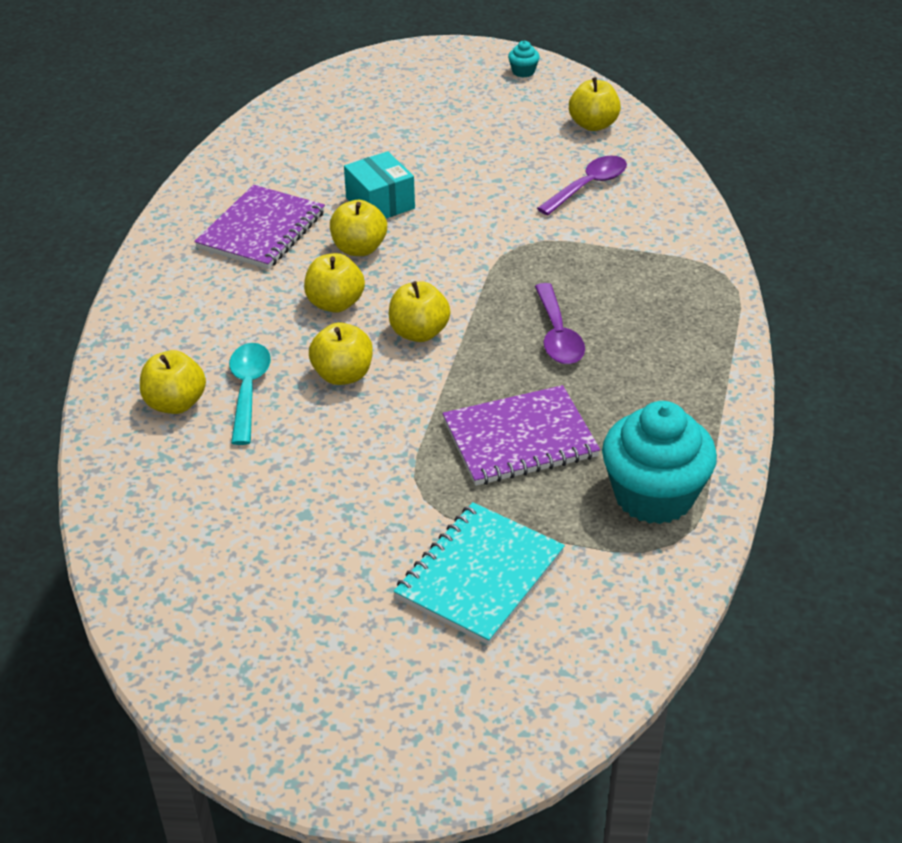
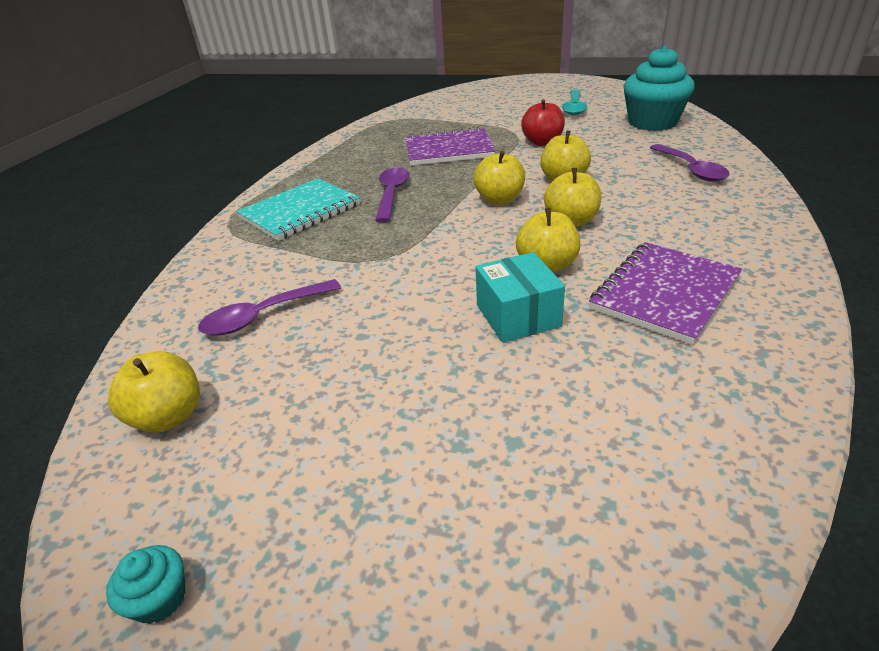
camera: 165 degrees left, 5 degrees down
(175, 403) = (691, 169): yellow apple -> purple spoon
(248, 390) = (636, 174): turquoise spoon -> turquoise spoon (574, 108)
(375, 466) = (542, 142): none -> red apple
(479, 575) = (492, 113): turquoise notebook -> turquoise notebook (300, 212)
(654, 495) = (387, 131): turquoise cupcake -> turquoise cupcake (652, 122)

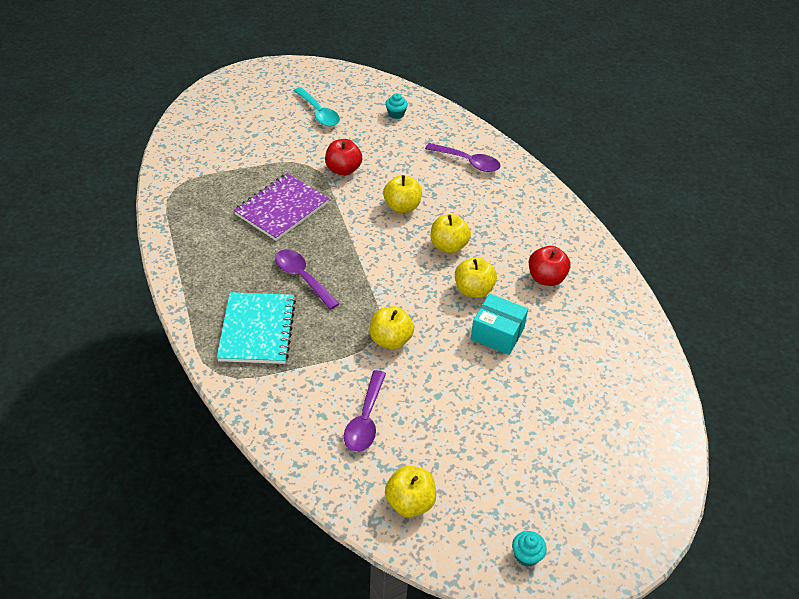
camera: 50 degrees left, 10 degrees up
(499, 200) = (384, 247): yellow apple -> yellow apple (390, 340)
(652, 122) = (396, 114): turquoise cupcake -> turquoise cupcake, size x0.41
(664, 293) = (546, 278): purple notebook -> red apple

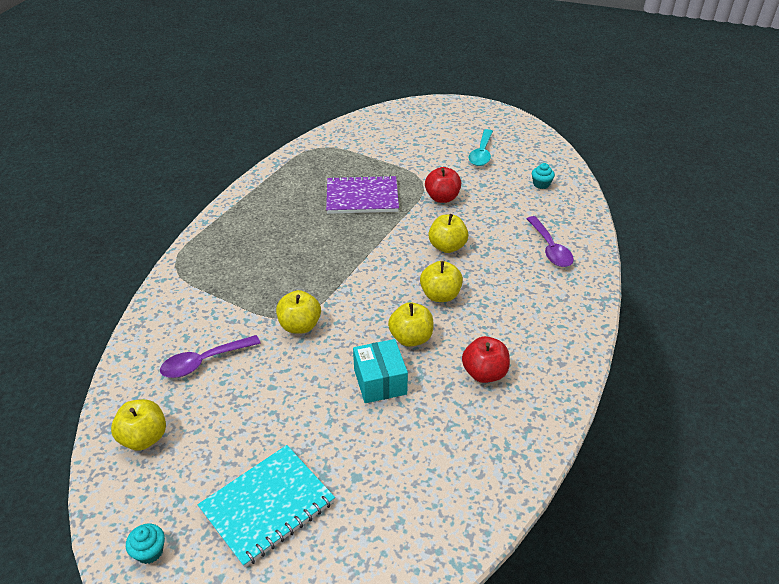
camera: 50 degrees right, 5 degrees down
(257, 330) = (233, 258): turquoise notebook -> turquoise notebook (267, 506)
(302, 278) = (308, 246): purple spoon -> none

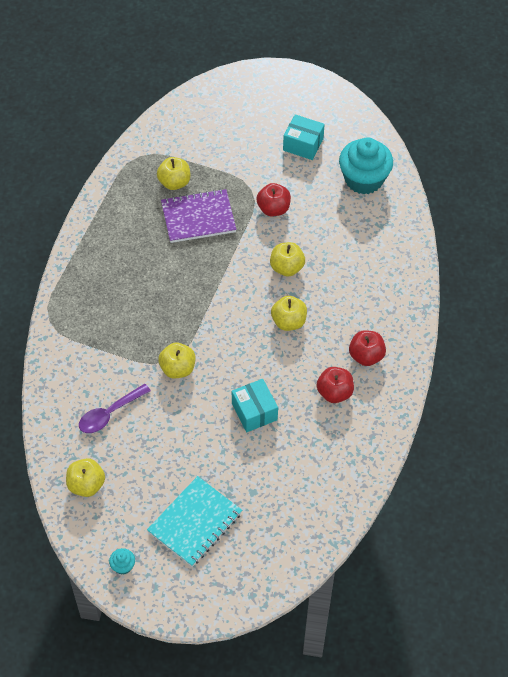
camera: 10 degrees left, 15 degrees up
(411, 338) = (271, 368): yellow apple -> yellow apple (174, 182)
(481, 153) = (303, 144): turquoise spoon -> turquoise box
(528, 339) = (366, 356): none -> red apple
(541, 184) = (363, 179): turquoise cupcake -> turquoise cupcake, size x2.47
(550, 248) = (377, 258): purple spoon -> none

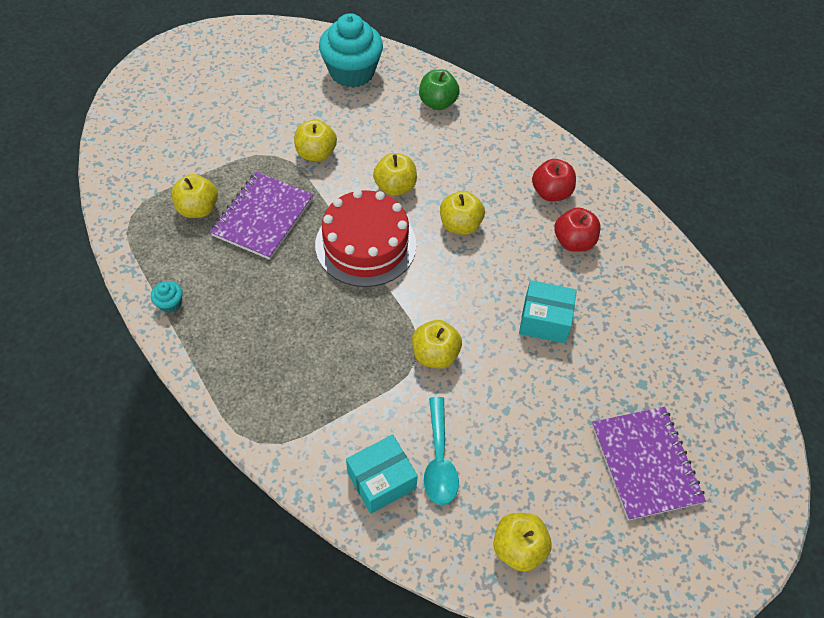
camera: 55 degrees left, 0 degrees up
(109, 414) = (439, 460): purple spoon -> turquoise spoon
(123, 566) = (656, 578): turquoise cupcake -> turquoise cupcake (170, 303)
(195, 522) = (645, 463): turquoise notebook -> purple notebook
(226, 282) = (365, 244): none -> red cake
(273, 209) = (316, 153): red apple -> yellow apple
(303, 144) = (266, 87): turquoise box -> turquoise box (381, 480)
(384, 244) = (437, 103): none -> green apple

